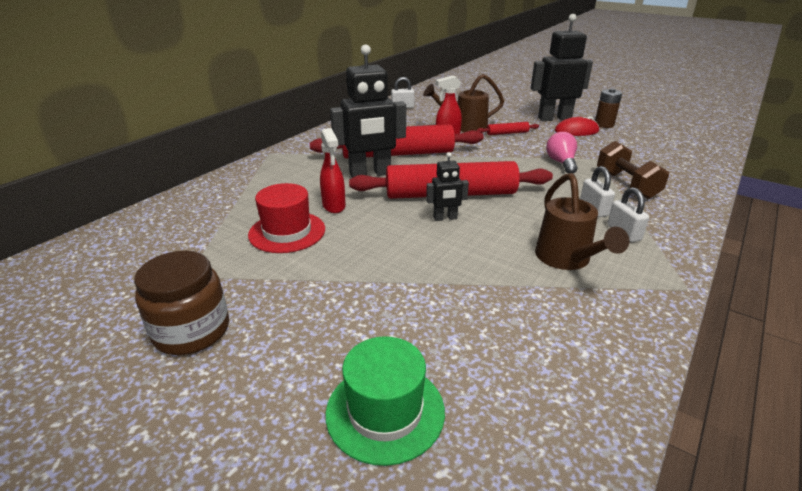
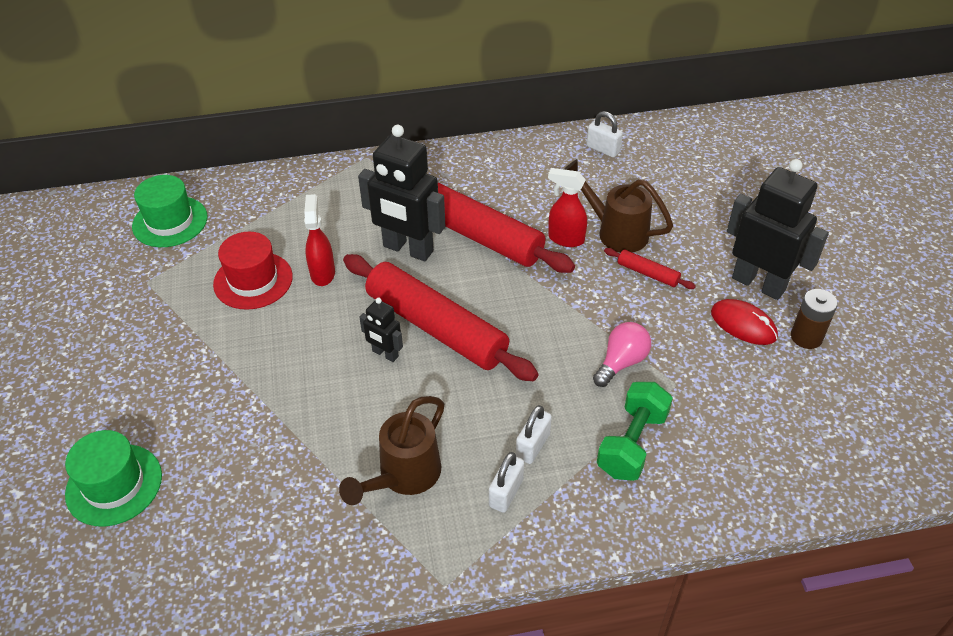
camera: 45 degrees right, 15 degrees up
(154, 236) = (170, 221): none -> green hat
(191, 331) = (97, 336): brown jar -> none
(334, 206) = (322, 273): red spray bottle -> red spray bottle turned 150 degrees clockwise
(626, 184) = (632, 443): brown dumbbell -> green dumbbell

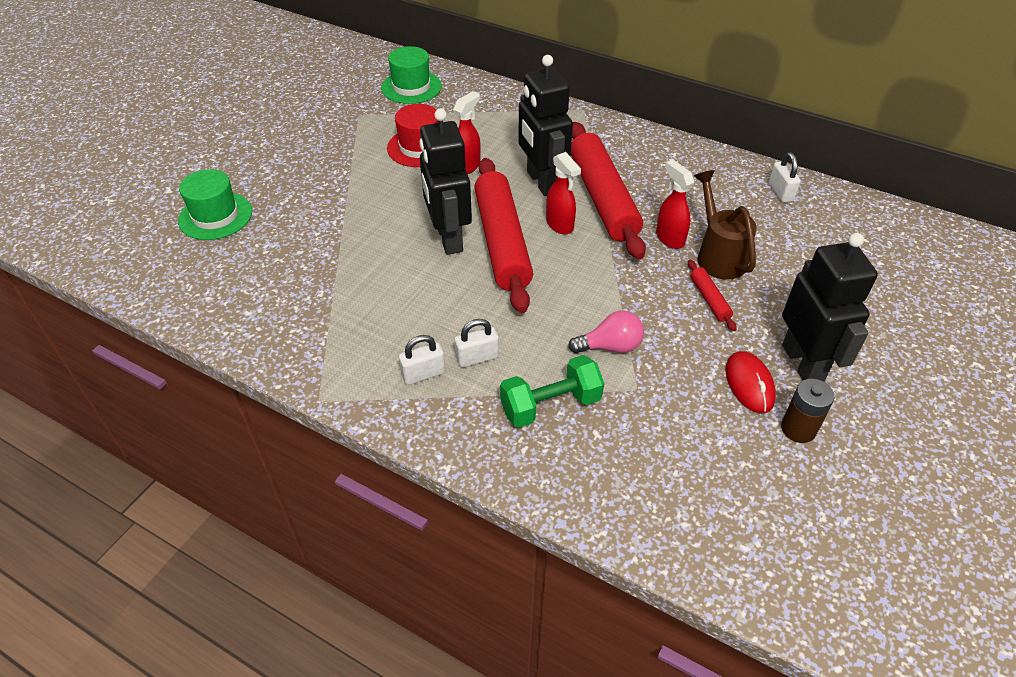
camera: 40 degrees right, 0 degrees up
(385, 354) = (448, 238): black robot -> black robot, size x2.04
(404, 476) = (372, 319): brown watering can -> none
(467, 280) = (560, 225): none -> red spray bottle

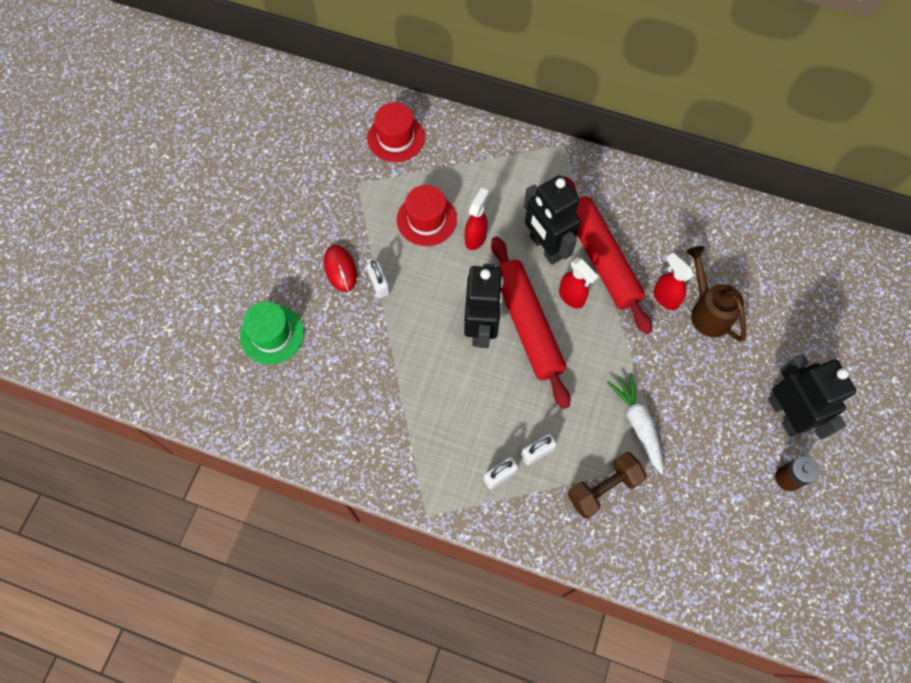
camera: 10 degrees left, 20 degrees up
(411, 87) = (396, 138): green hat -> red hat
(448, 238) = (481, 328): black robot -> black robot turned 150 degrees counterclockwise
(550, 405) = (603, 488): green dumbbell -> brown dumbbell
(610, 346) = (637, 423): pink light bulb -> white carrot
(709, 299) = (706, 361): red rolling pin -> none
(749, 384) = (747, 442): red mouse -> red mouse (340, 269)
(780, 192) = (749, 228): white padlock -> white padlock (379, 284)

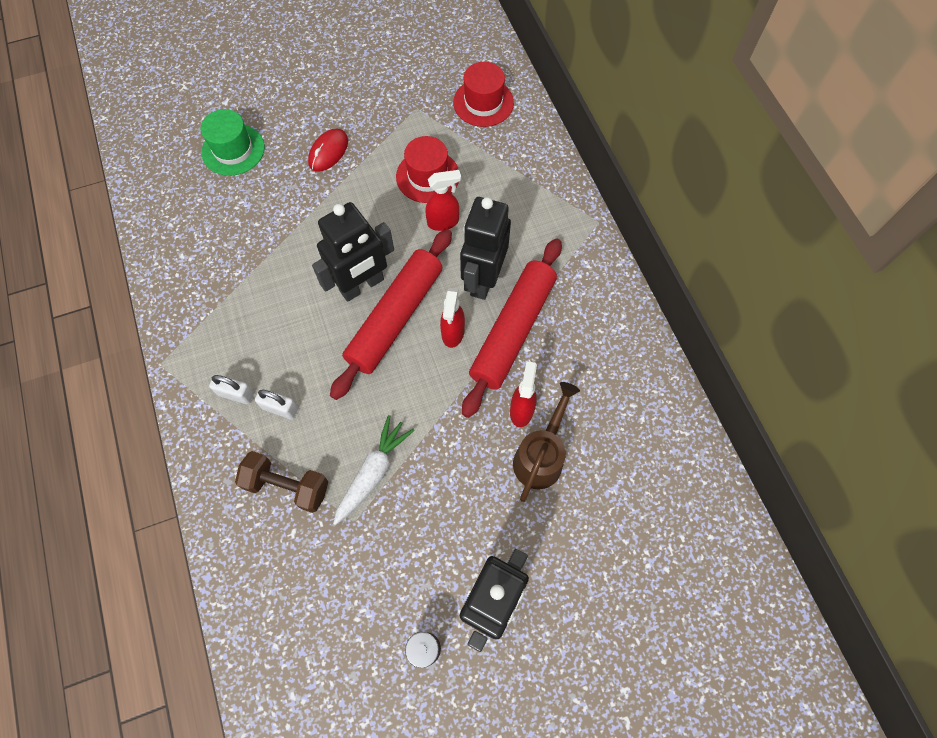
camera: 50 degrees right, 0 degrees up
(379, 284) = (338, 186): white padlock -> none

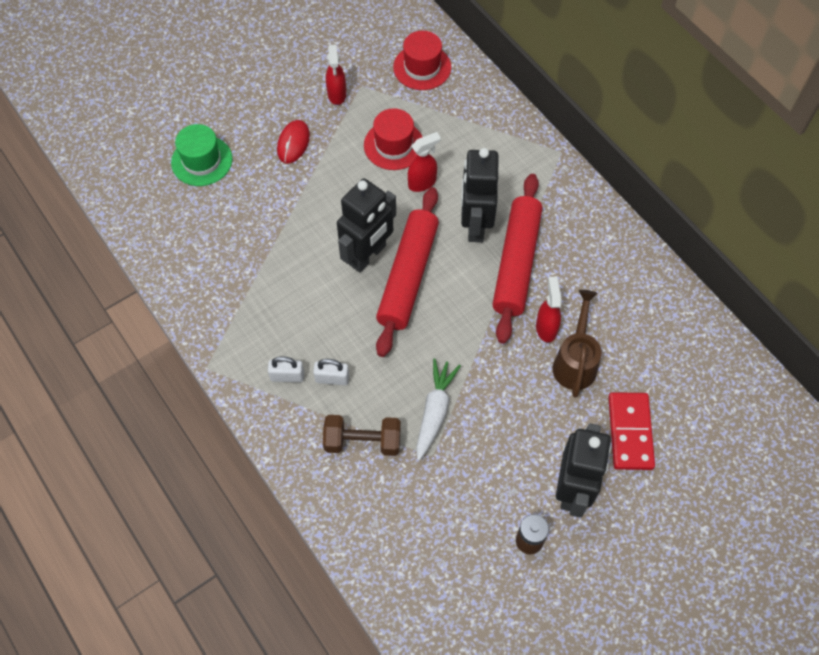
camera: 15 degrees left, 5 degrees down
(453, 333) = (464, 277): red spray bottle -> red spray bottle (337, 95)
(576, 553) = (630, 432): none -> red domino

